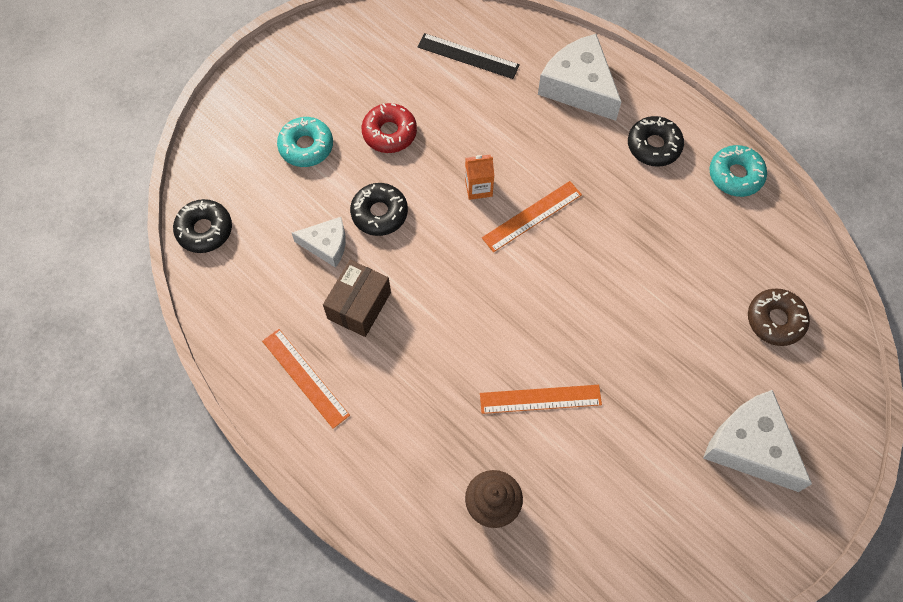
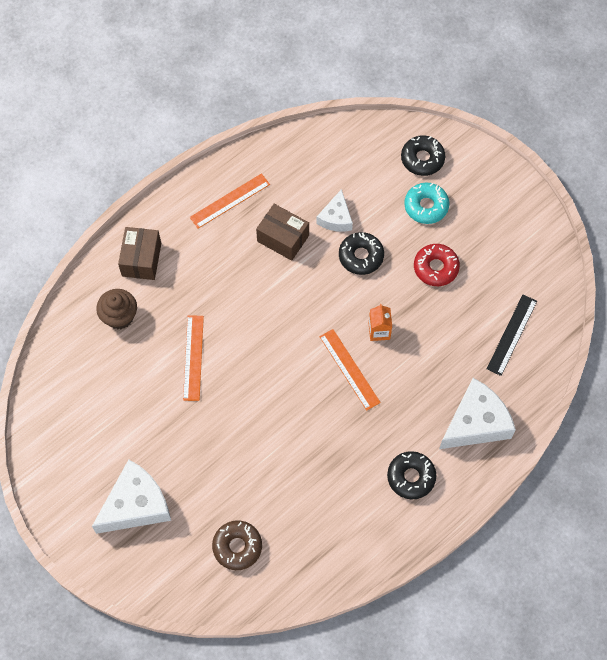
camera: 95 degrees right, 0 degrees up
(204, 230) = (356, 136): black donut -> black donut (422, 159)
(402, 486) = (141, 259): none -> brown box
(735, 175) = (377, 542): turquoise donut -> none

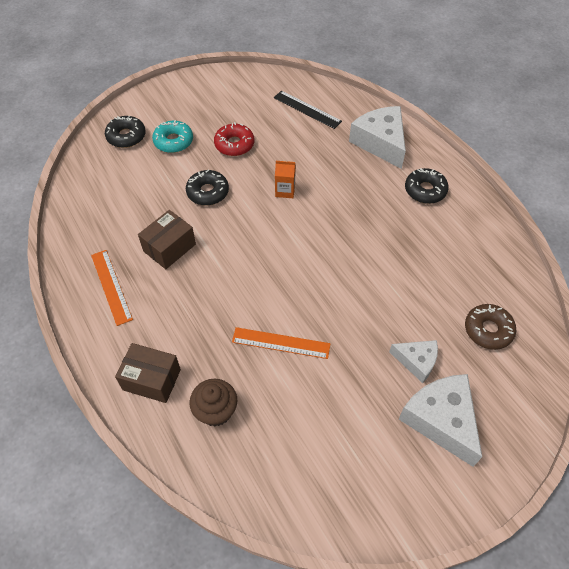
camera: 80 degrees left, 10 degrees down
(336, 218) = (162, 204): white cheese -> white cheese (416, 361)
(349, 369) = (318, 217): orange ruler -> none

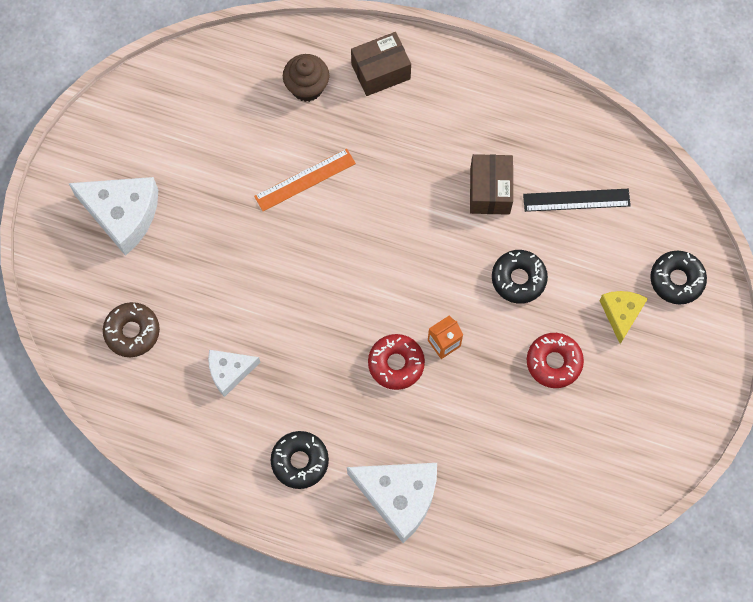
camera: 140 degrees right, 15 degrees up
(111, 286) = (499, 116): orange ruler -> none
(173, 141) = (621, 314): turquoise donut -> yellow cheese
(307, 109) = (524, 483): black ruler -> black ruler (576, 200)
(323, 199) = (396, 364): none -> red donut
(416, 361) = (176, 251): white cheese -> white cheese (229, 372)

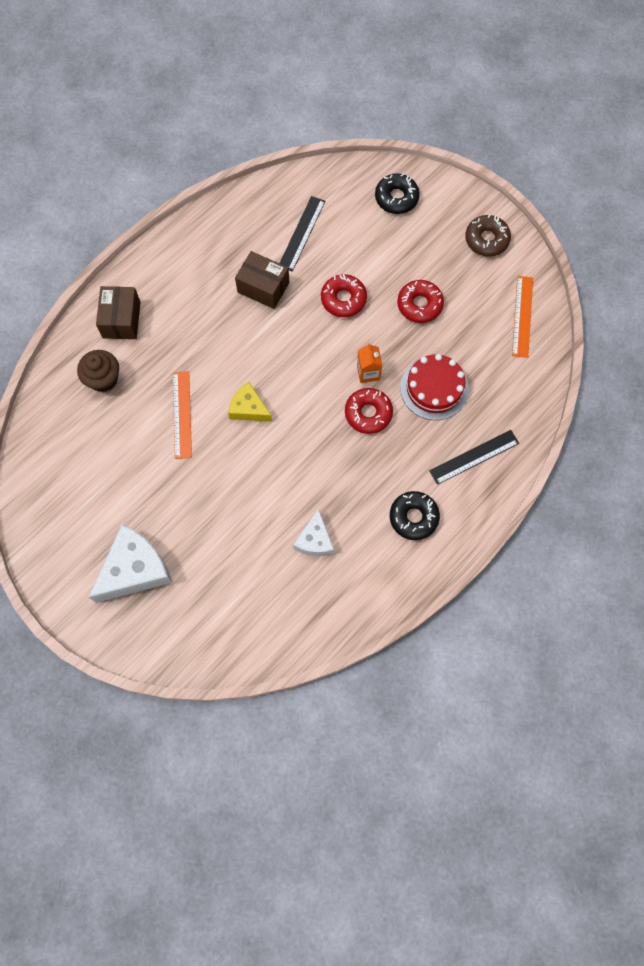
camera: 65 degrees left, 0 degrees up
(132, 332) = (242, 604): brown donut -> brown donut (486, 239)
(399, 497) = (474, 457): white cheese -> black ruler
(459, 420) = (434, 388): none -> red cake
(518, 279) = (343, 299): black donut -> red donut
(598, 481) = (522, 316): none -> orange ruler
(621, 314) = (404, 244): yellow cheese -> yellow cheese (248, 408)

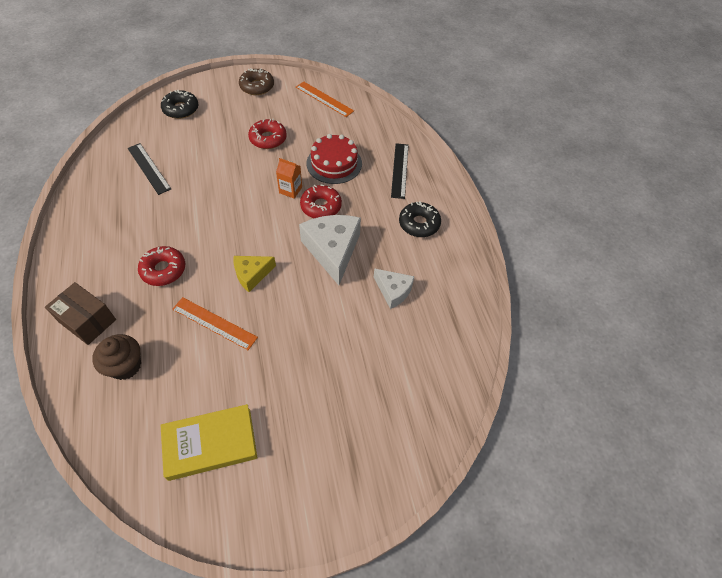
camera: 60 degrees left, 15 degrees down
(82, 488) = (210, 443): none -> yellow book
(135, 569) = (322, 441): white cheese -> white cheese (332, 250)
(263, 287) = (165, 212): brown box -> none
(343, 299) = (223, 173): red donut -> red donut (163, 270)

